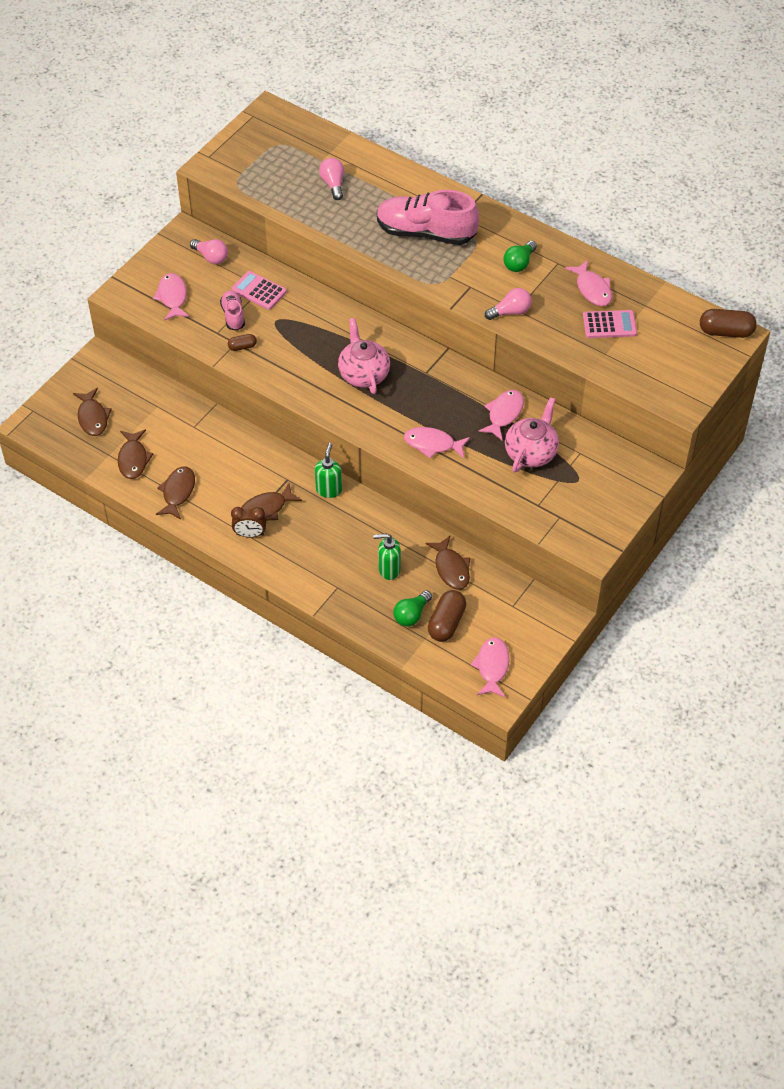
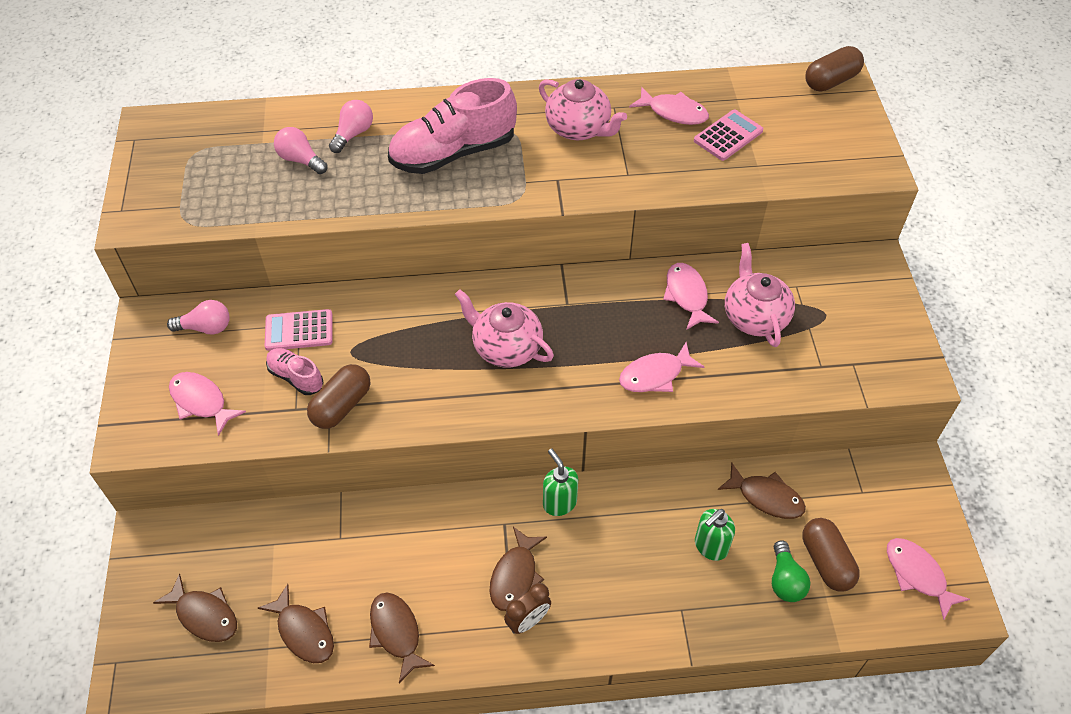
camera: 40 degrees left, 0 degrees up
(242, 347) = (341, 406): brown capsule -> brown capsule, size x1.84
(510, 312) = (625, 180): pink light bulb -> pink light bulb (353, 134)
(519, 263) = (579, 128): green light bulb -> pink teapot

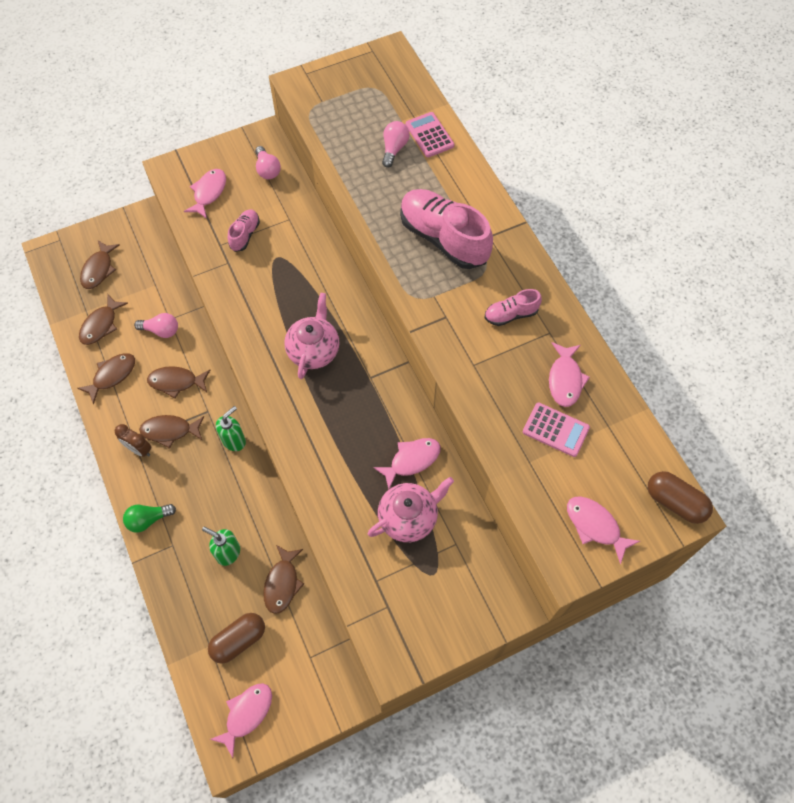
camera: 70 degrees right, 10 degrees up
(299, 331) = (283, 221): pink calculator -> pink calculator (429, 135)
(341, 406) = (230, 269): brown capsule -> none
(353, 134) = (434, 169): pink light bulb -> pink light bulb (161, 330)
(444, 551) = (176, 382): none -> brown fish
(579, 128) = (511, 314): pink teapot -> pink shoe
(655, 375) = (323, 458): pink fish -> pink fish (595, 526)
(785, 580) = (214, 613): green light bulb -> green light bulb (148, 520)

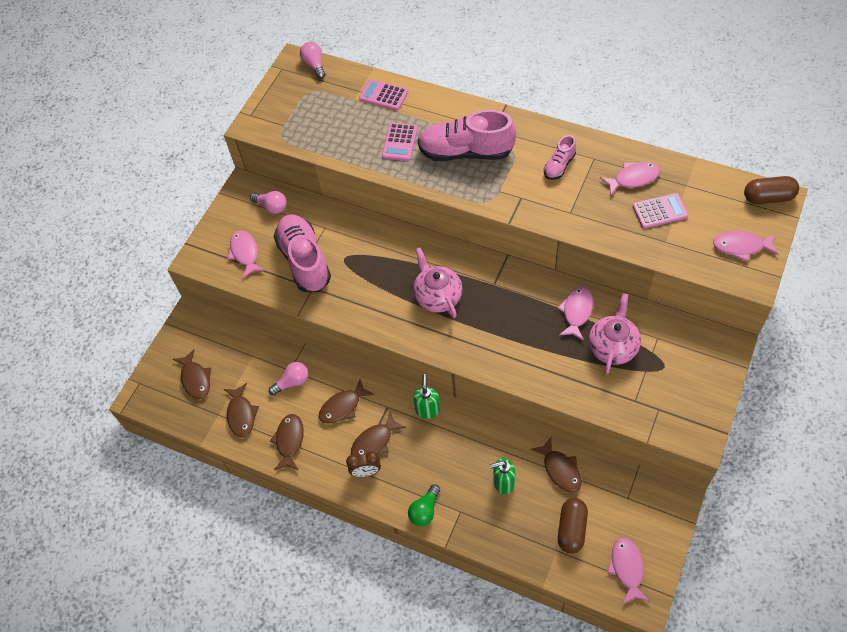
camera: 35 degrees left, 5 degrees down
(245, 235) = (304, 261): pink shoe -> pink shoe, size x2.02
(394, 149) = (369, 120): pink light bulb -> pink light bulb (314, 65)
(398, 187) = (400, 142): none -> pink calculator
(565, 379) = (633, 178): pink fish -> pink fish turned 75 degrees counterclockwise

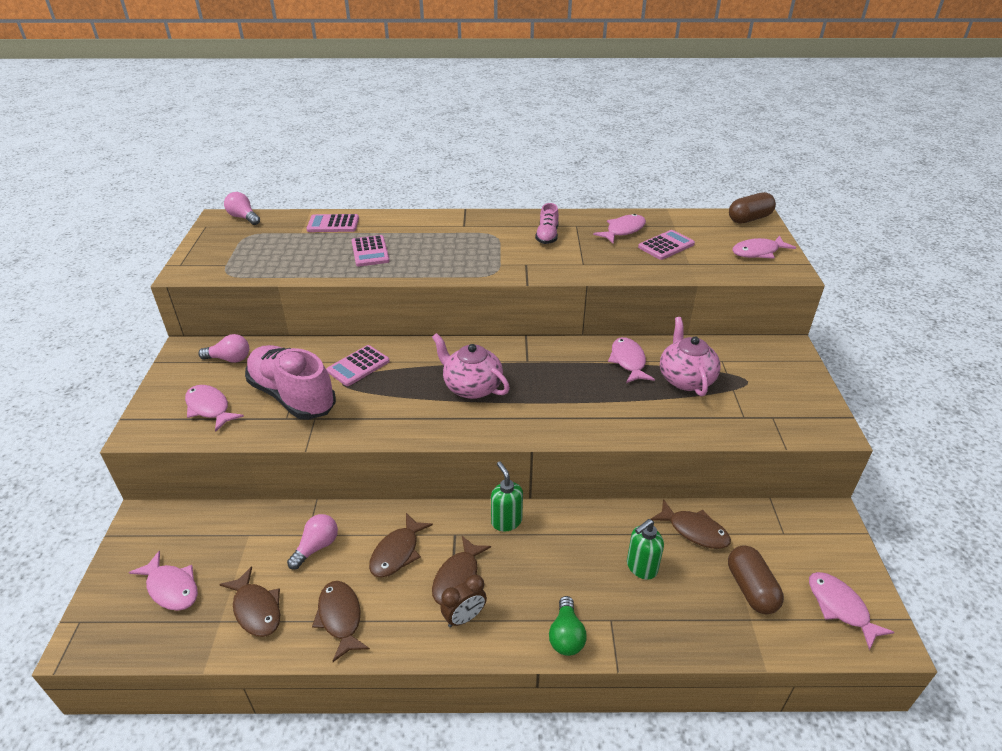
camera: 30 degrees left, 20 degrees down
(195, 379) = (171, 588): brown fish -> pink fish
(362, 246) = (358, 366): none -> pink calculator
(466, 152) = (446, 245): pink shoe -> none

